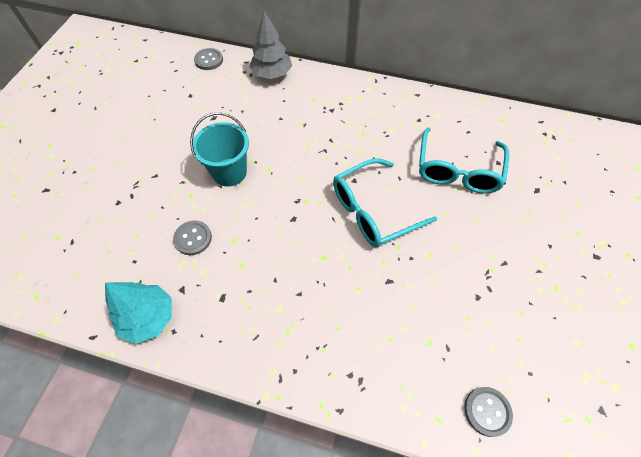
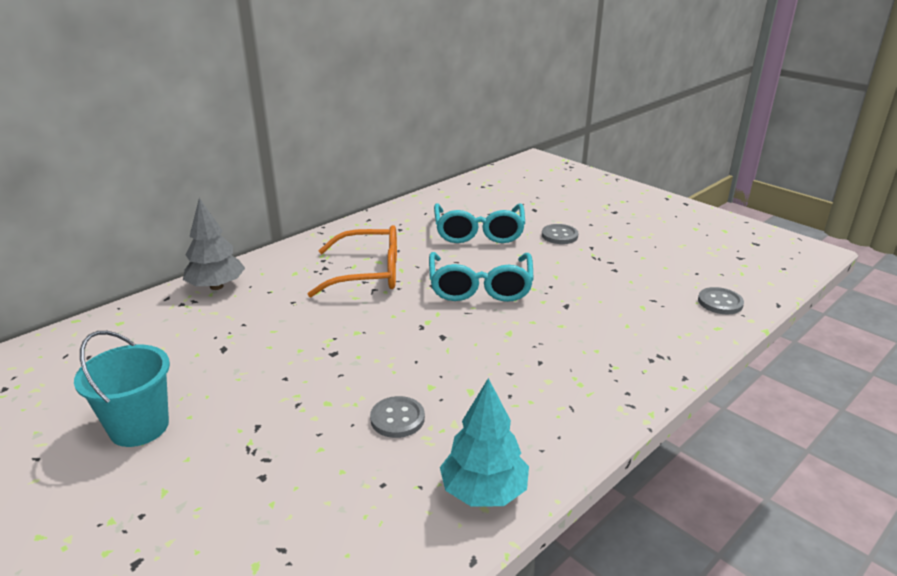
camera: 60 degrees left, 30 degrees down
(209, 60) = (117, 324): grey button -> grey button (559, 235)
(229, 172) = (328, 361): turquoise bucket -> turquoise bucket (139, 427)
(342, 136) = (368, 273): none -> orange glasses
(457, 170) = (479, 232): turquoise glasses -> turquoise glasses turned 45 degrees clockwise

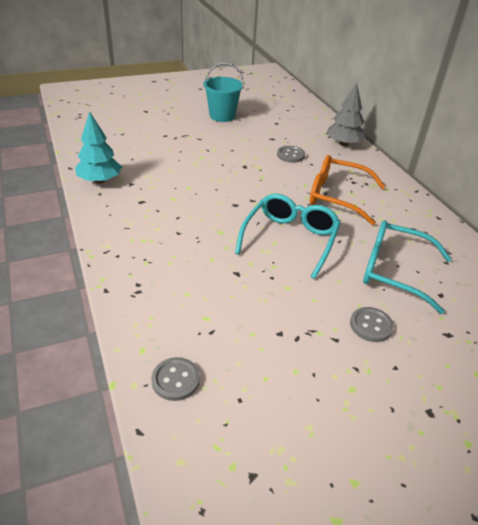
camera: 110 degrees right, 10 degrees up
(368, 273) = (337, 196): orange glasses -> orange glasses turned 90 degrees clockwise
(397, 419) = (171, 171): grey button -> grey button (290, 155)
(480, 287) = (290, 239): turquoise glasses -> turquoise glasses turned 90 degrees clockwise

